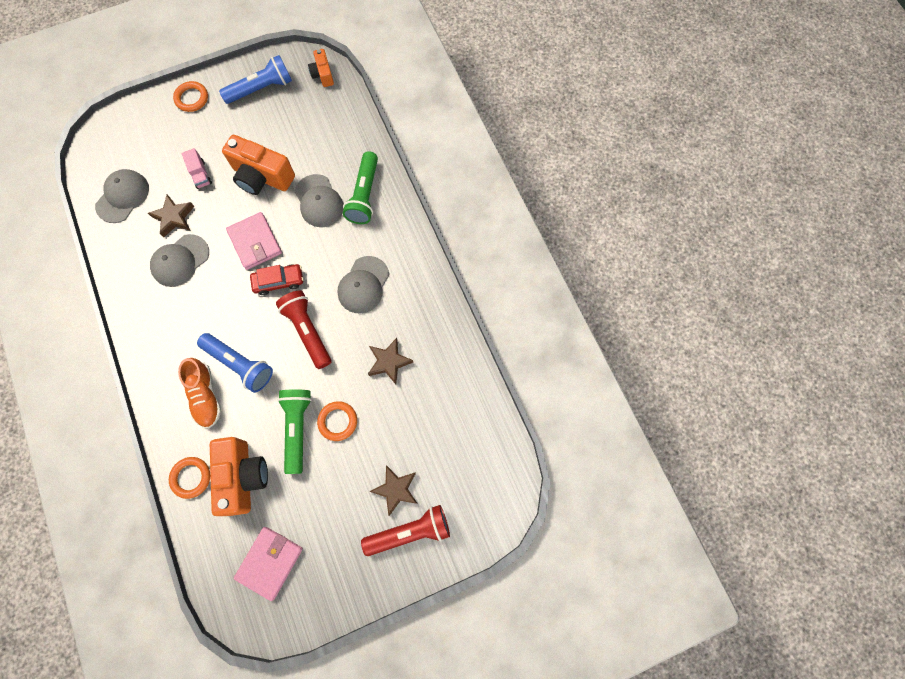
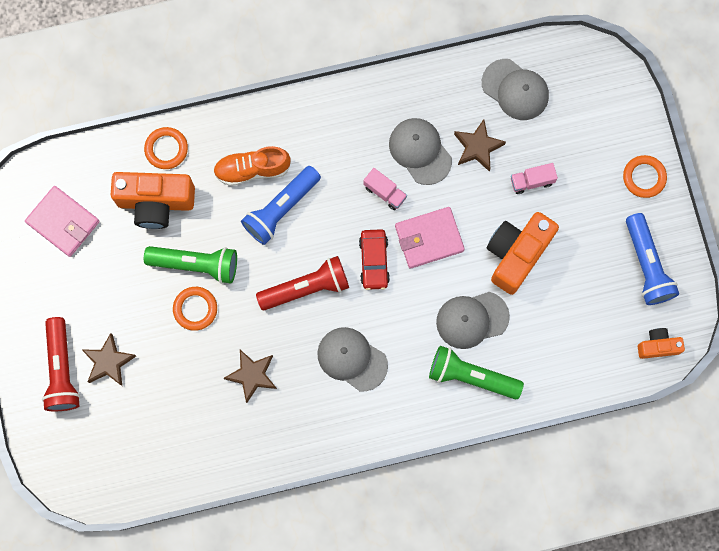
camera: 100 degrees right, 5 degrees up
(218, 282) = (385, 192): none -> pink truck

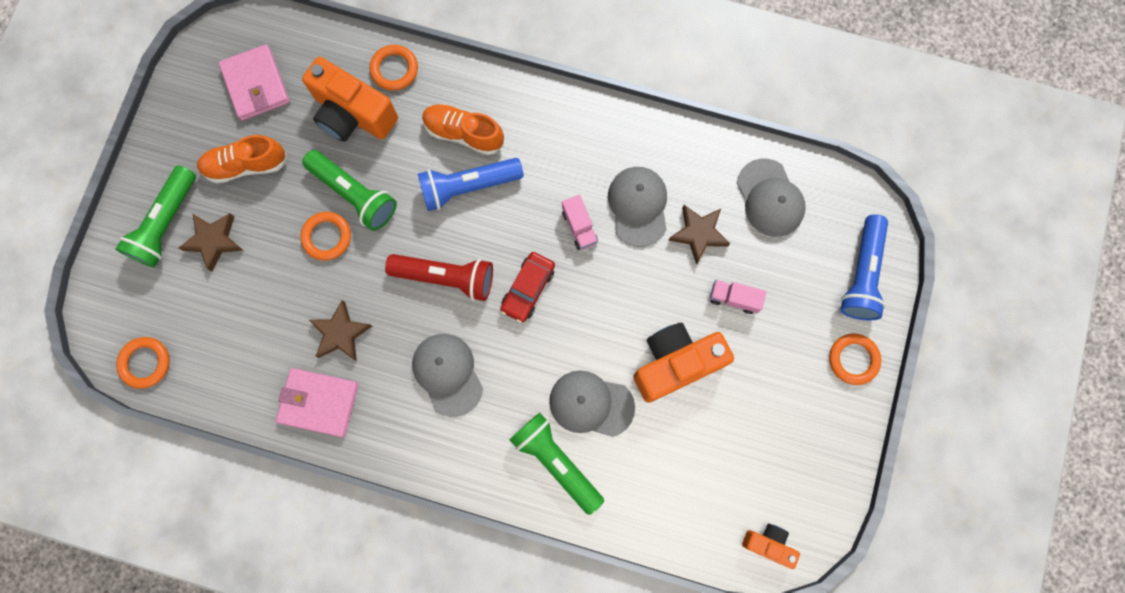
camera: 30 degrees right, 0 degrees up
(62, 370) = (166, 223): red flashlight -> green flashlight
(96, 289) = (246, 165): none -> orange shoe
(115, 483) = (145, 363): none -> orange ring
(429, 238) = (596, 297): pink wallet -> pink wallet (319, 402)
(646, 265) = (804, 452): blue flashlight -> blue flashlight (861, 274)

